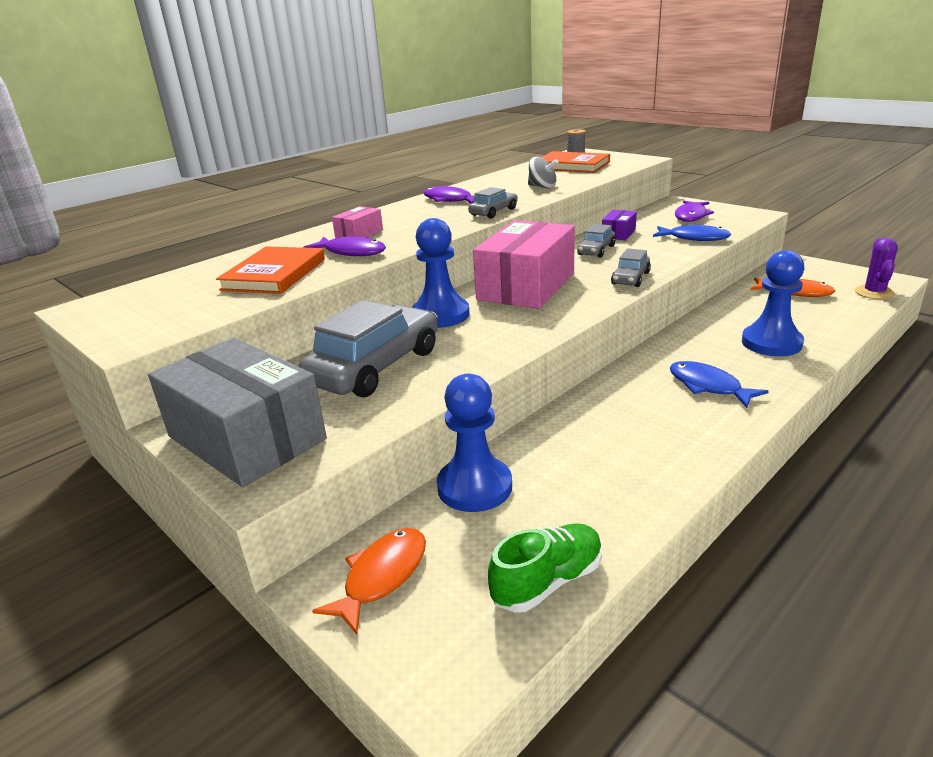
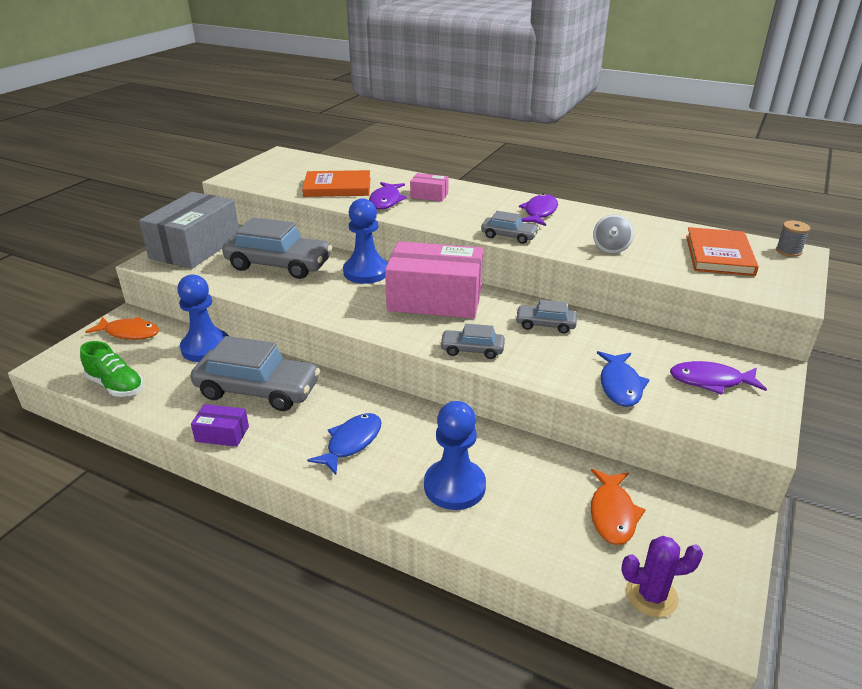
camera: 70 degrees right, 5 degrees up
(598, 442) = (258, 390): none -> grey car
(618, 234) = (608, 334): purple box -> purple box (222, 434)

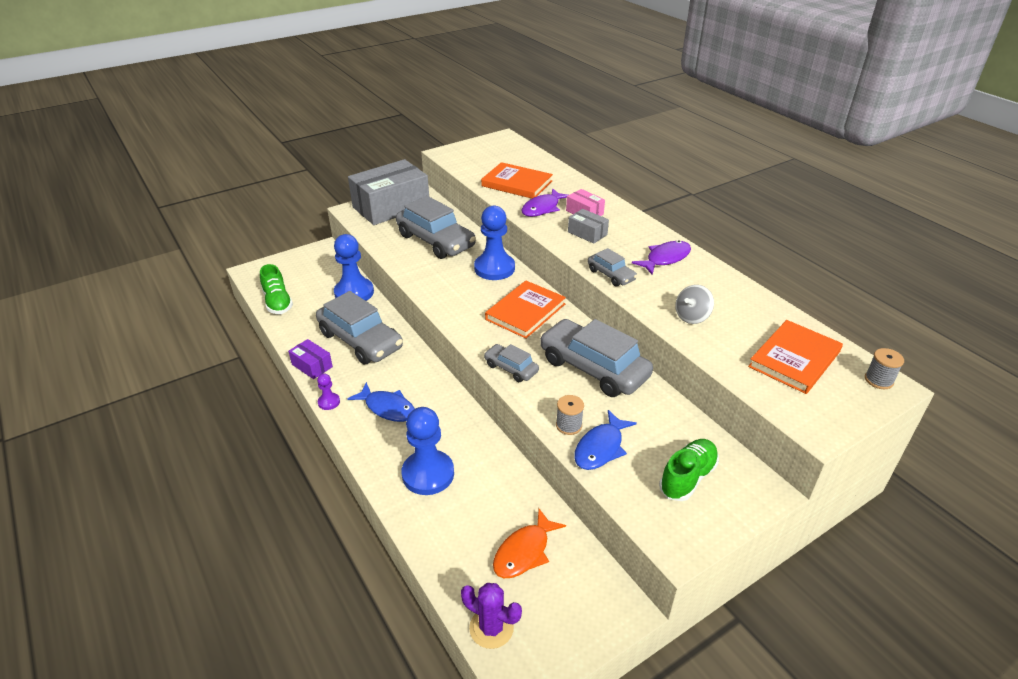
camera: 30 degrees right, 5 degrees up
(129, 333) = (316, 263): orange fish -> none
(278, 462) = (329, 402): none -> purple pawn
(351, 442) = (387, 408): blue fish -> blue fish turned 60 degrees clockwise
(435, 299) = (525, 312): pink box -> orange book
(450, 210) = (587, 233): none -> grey box
(545, 325) = (593, 368): grey car -> grey car, size x2.00
(574, 378) = (569, 425): none -> grey spool
(710, 381) = (687, 478): purple fish -> green shoe

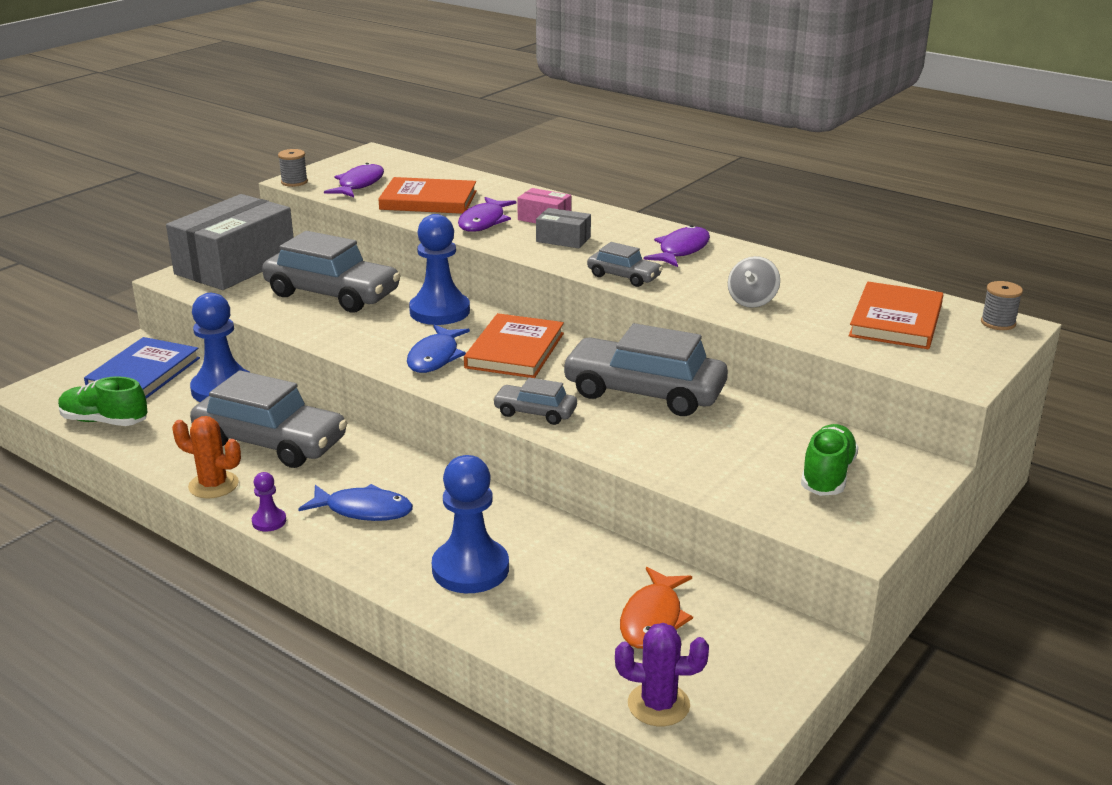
camera: 20 degrees left, 10 degrees down
(278, 302) = (104, 421): green shoe -> green shoe turned 150 degrees clockwise
(312, 365) = (213, 485): purple box -> orange cactus
(317, 271) = (144, 373): none -> blue book
(480, 163) = (359, 184): none -> purple fish
(569, 425) = (650, 455): grey spool -> grey spool (294, 182)
(601, 448) = (705, 469): blue fish -> blue fish (435, 357)

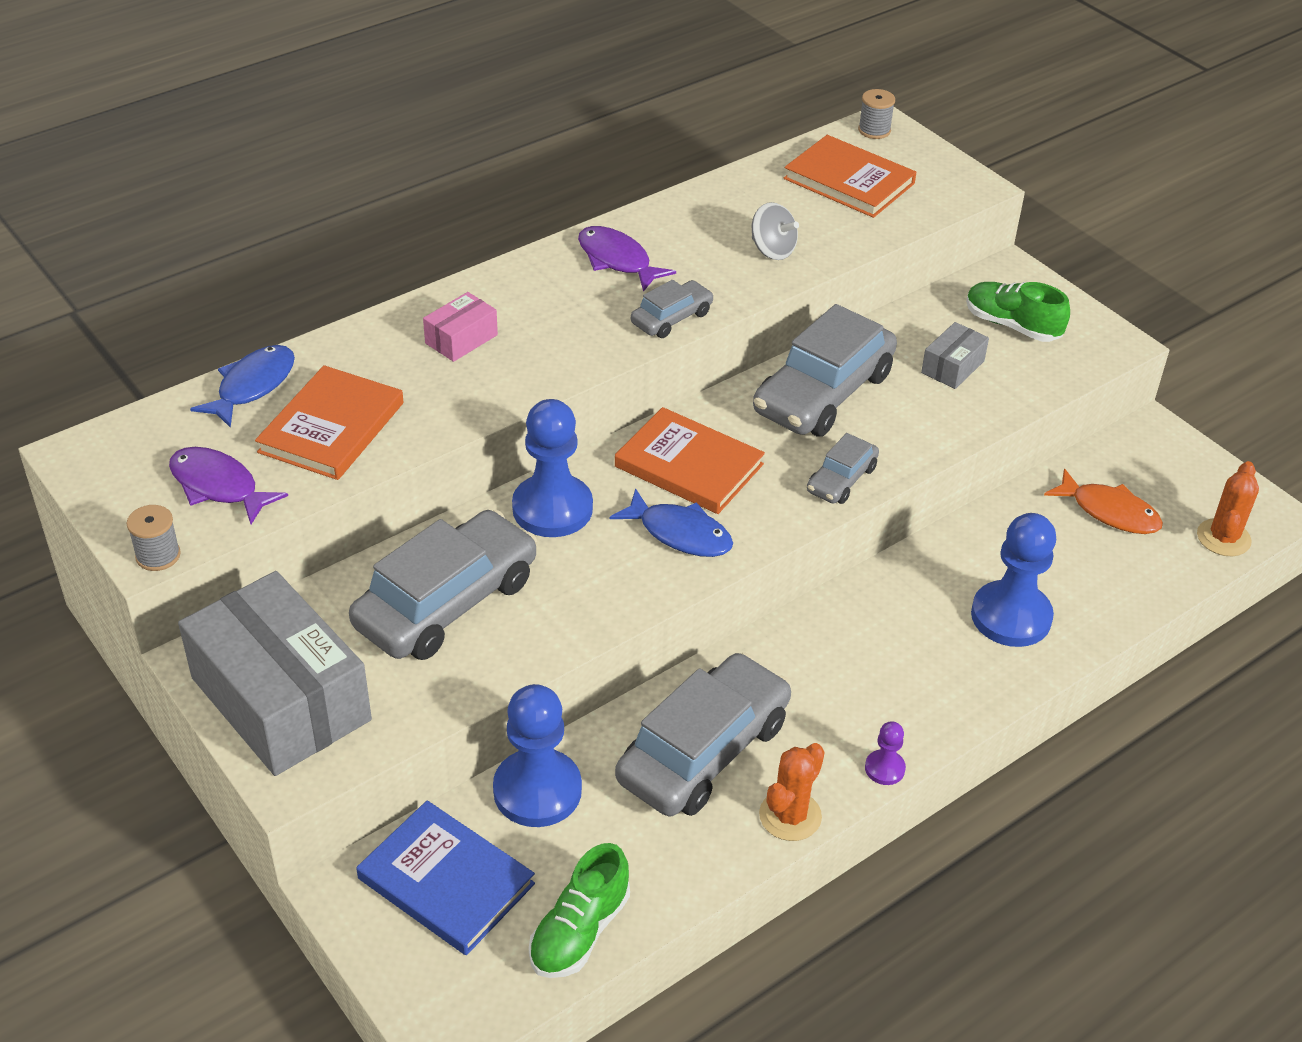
camera: 75 degrees left, 15 degrees up
(364, 510) = (882, 683): blue fish -> blue fish (252, 386)
(484, 222) = (443, 391): purple fish -> none
(563, 239) = (538, 338): grey box -> grey box (952, 367)
(658, 705) = (1223, 538): purple cactus -> orange cactus

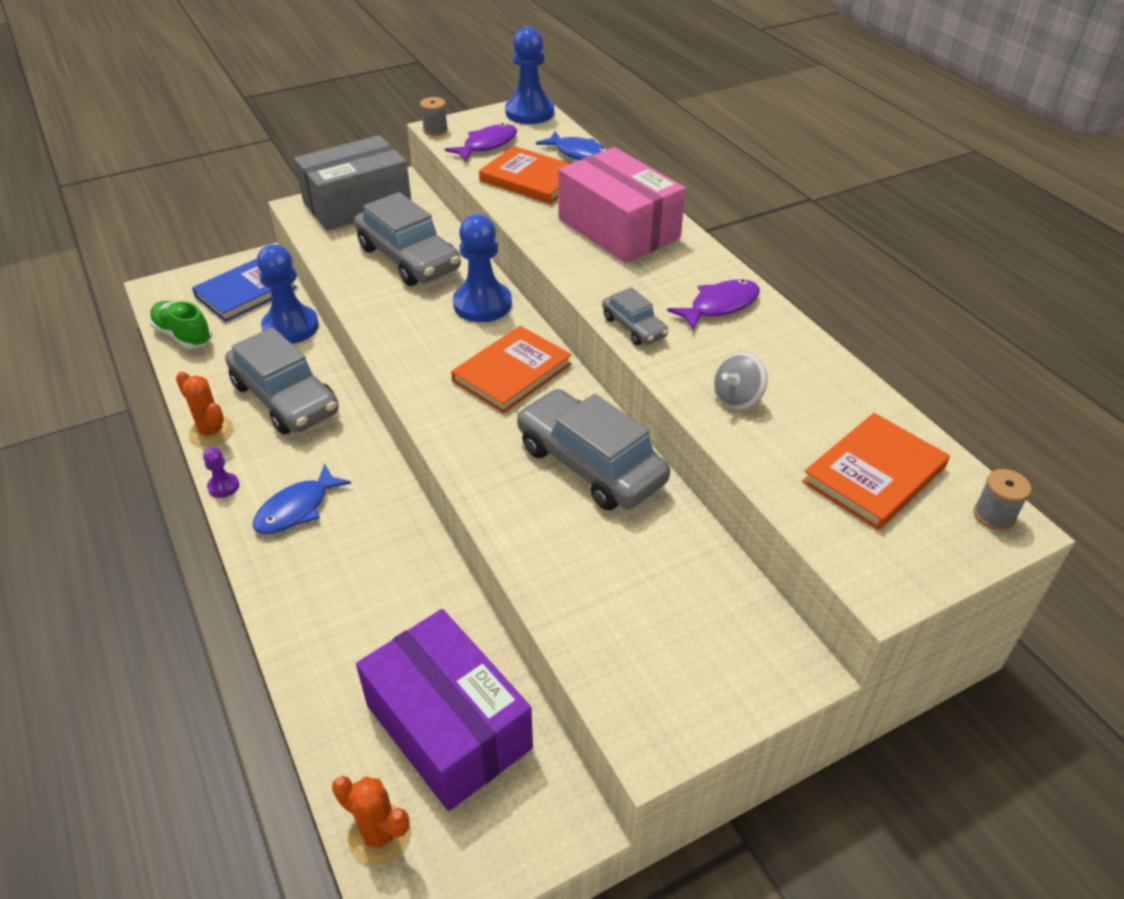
camera: 100 degrees right, 0 degrees up
(461, 339) = (618, 228): pink box -> pink box, size x2.28
(680, 533) = (437, 360): blue fish -> blue fish (297, 509)
(841, 479) = (472, 457): grey car -> none
(952, 367) = (619, 569): grey box -> none
(1011, 616) = (338, 601): blue pawn -> blue pawn (530, 113)
(1012, 325) = (689, 640): green shoe -> none
(1109, 512) = (448, 726): orange fish -> purple box

